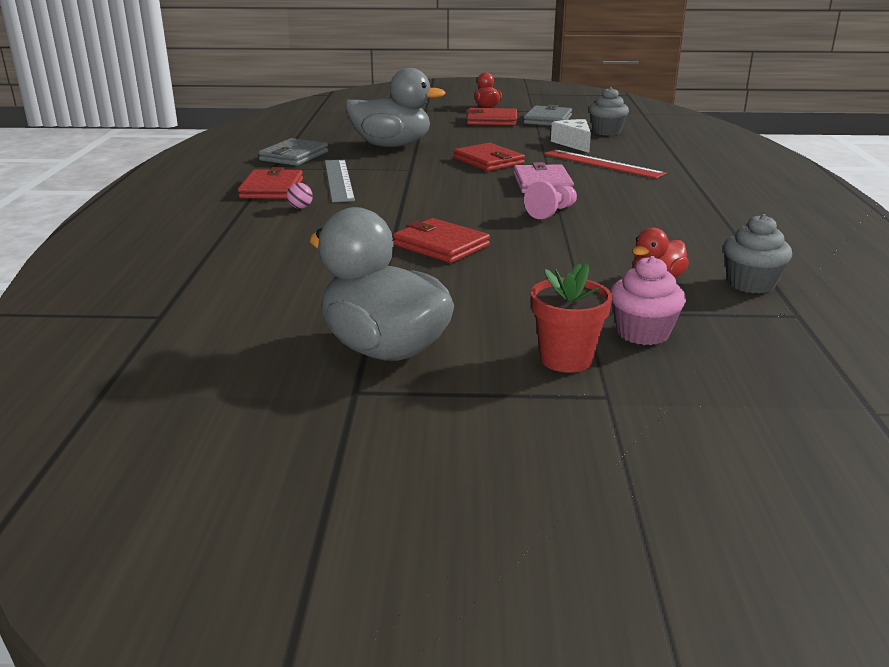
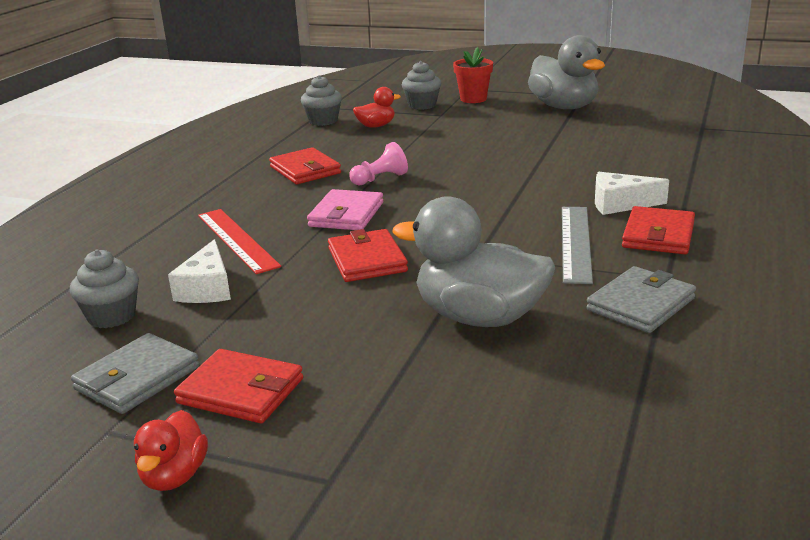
camera: 160 degrees left, 0 degrees up
(300, 208) = (620, 204): pink ball -> white cheese
(441, 245) = (500, 157): red wallet -> red wallet (305, 170)
(642, 333) = (422, 105): pink cupcake -> grey cupcake

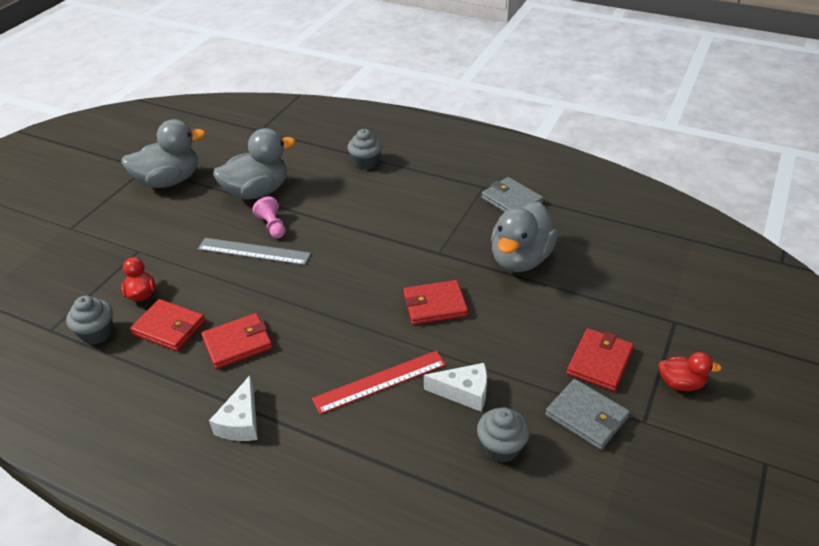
camera: 85 degrees left, 15 degrees up
(346, 214) = (351, 315): pink wallet -> none
(380, 179) = (283, 295): pink pawn -> pink pawn (272, 226)
(422, 105) = (99, 261): grey cupcake -> grey cupcake (366, 163)
(473, 99) = (106, 227): red flower pot -> none
(566, 144) = (257, 192): none -> grey duck
(575, 243) = (431, 211): grey ruler -> grey ruler (253, 251)
(620, 204) = (379, 186): white cheese -> white cheese (241, 421)
(658, 235) = (429, 180): red wallet -> red wallet (169, 327)

